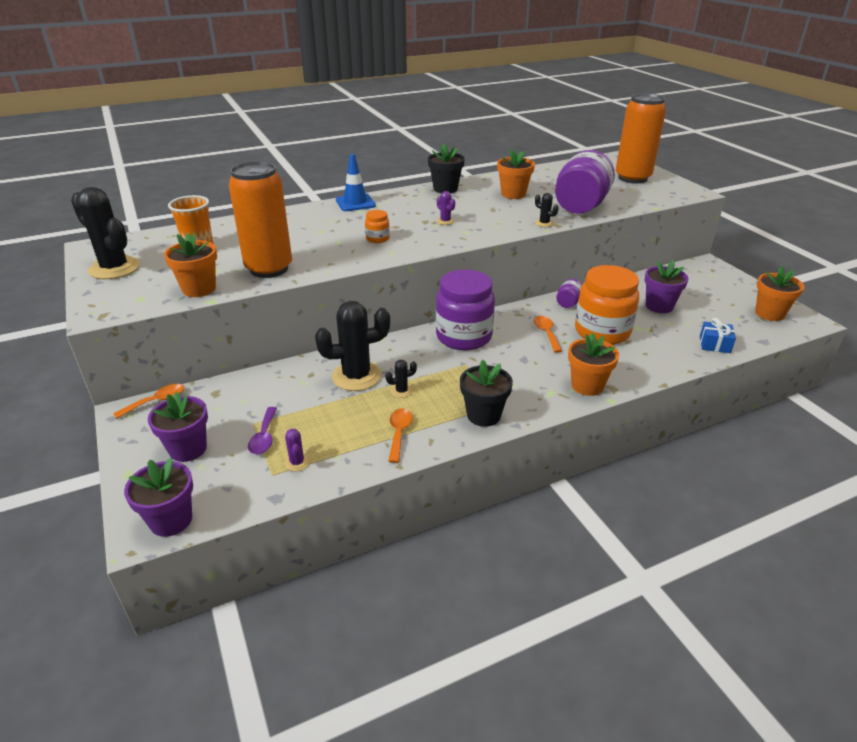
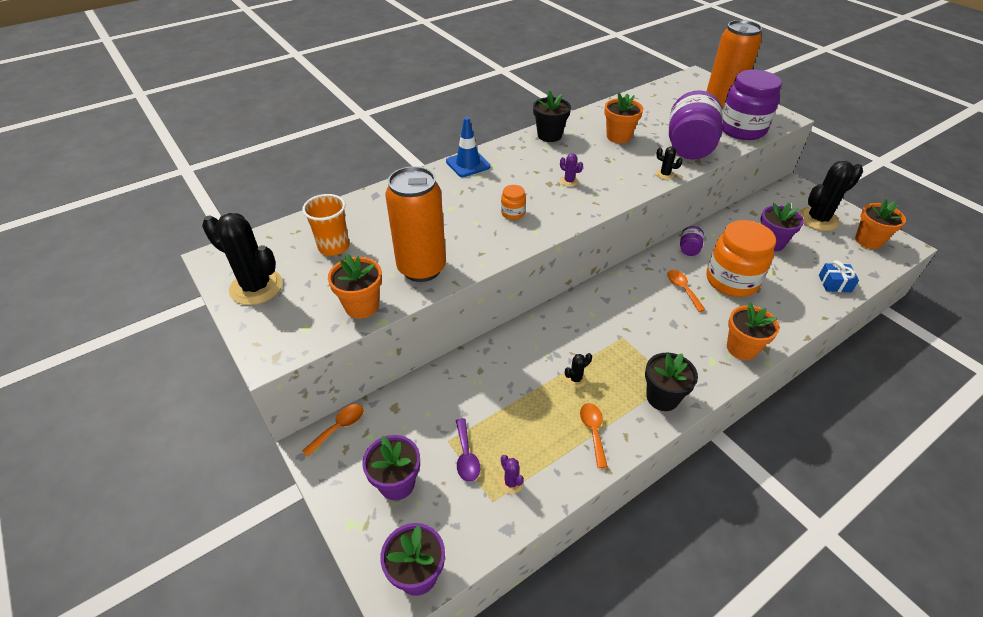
camera: 10 degrees left, 10 degrees up
(356, 376) = (525, 367): black cactus -> black cactus (818, 219)
(464, 337) = (608, 303): purple jar -> purple jar (742, 129)

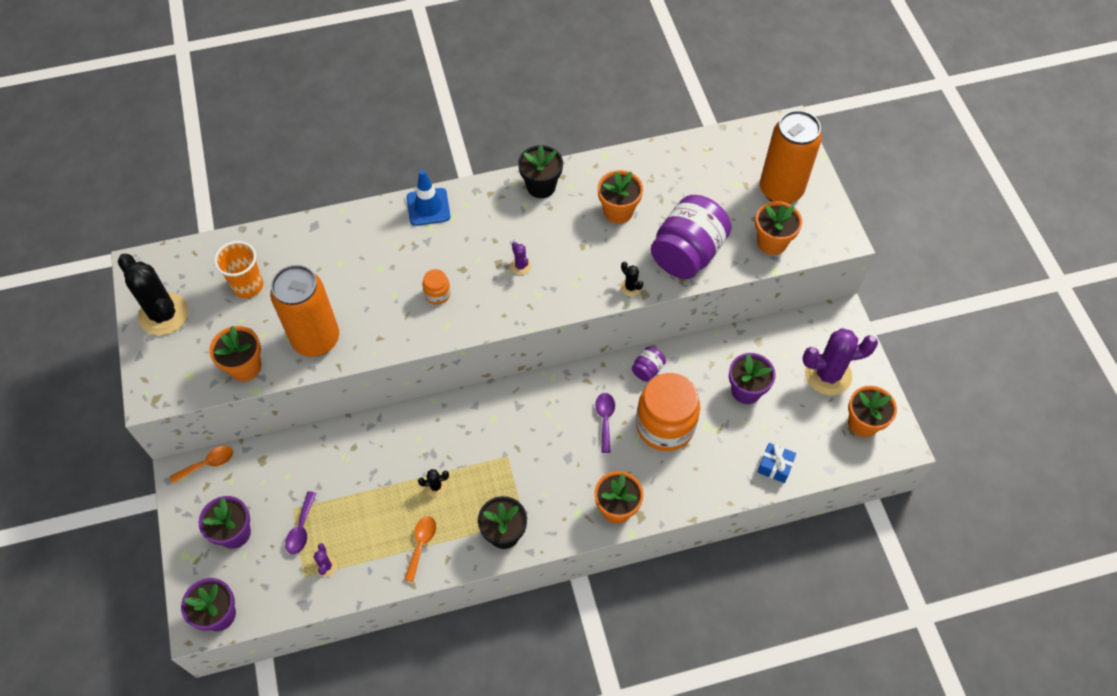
camera: 20 degrees right, 15 degrees up
(682, 289) = (605, 419): orange spoon -> purple spoon
(742, 129) = (772, 242): purple jar -> orange flower pot
(818, 219) = (828, 375): black cactus -> purple cactus

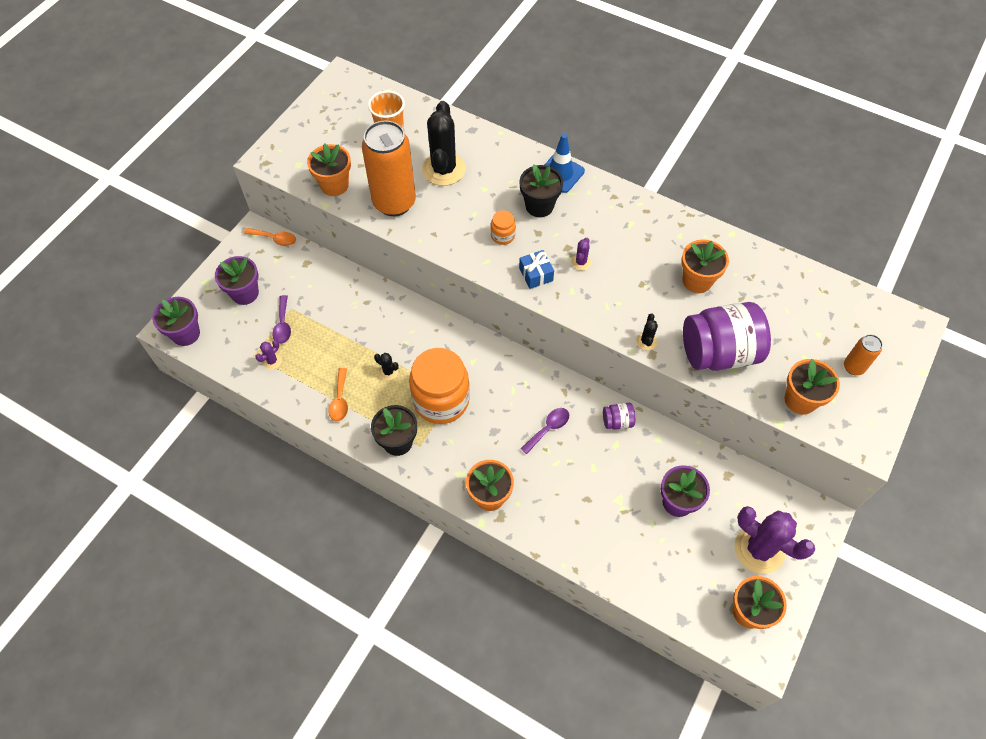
camera: 45 degrees right, 0 degrees up
(163, 314) = (324, 116): black cactus -> black cactus (443, 169)
(301, 529) = (283, 325): purple spoon -> purple spoon turned 60 degrees counterclockwise
(421, 544) = (340, 400): orange spoon -> orange spoon turned 120 degrees clockwise
(541, 186) = (657, 219): black flower pot -> black flower pot (539, 206)
(665, 426) = (587, 471): orange jar -> orange jar (441, 400)
(775, 466) = (639, 576): blue gift -> blue gift (536, 274)
(780, 190) = (853, 367): orange can -> orange can, size x0.46

